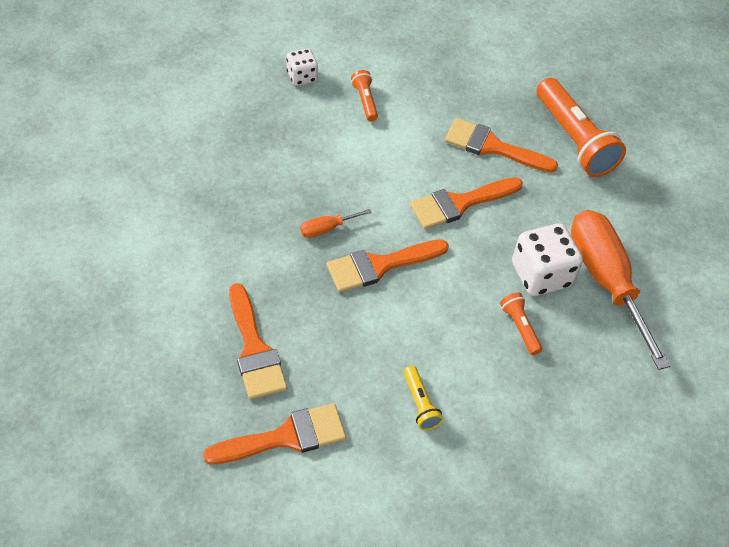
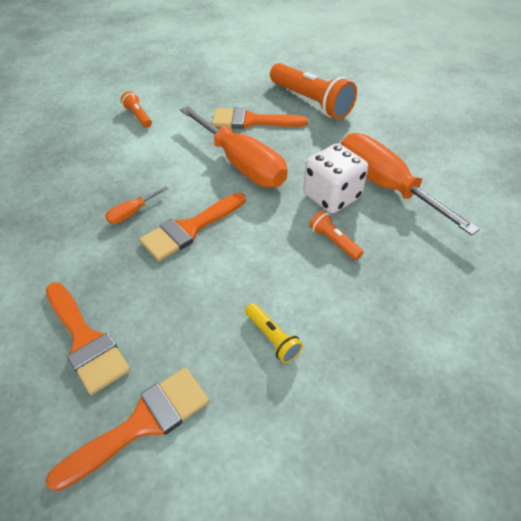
camera: 15 degrees left, 5 degrees down
(302, 77) = (80, 113): white dice -> none
(459, 203) = (242, 164): orange brush -> orange screwdriver

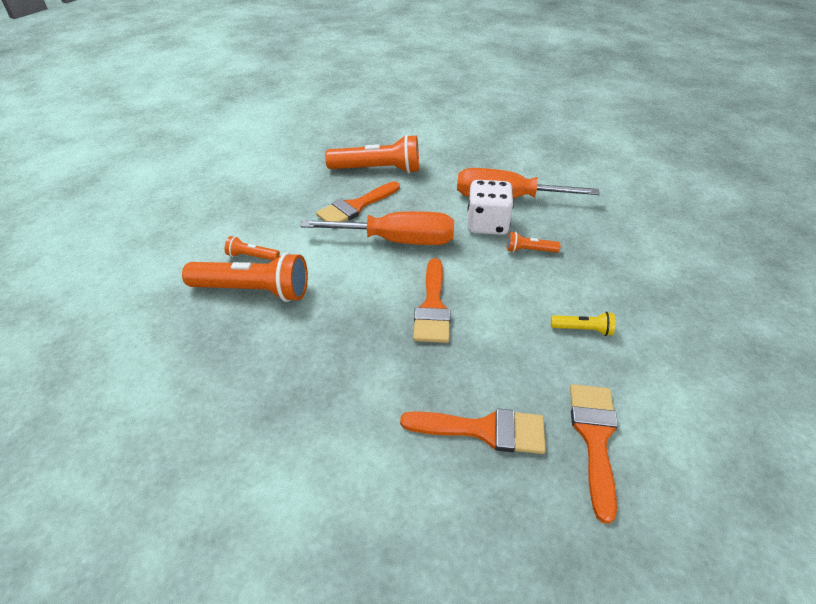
camera: 45 degrees left, 5 degrees down
(107, 139) = (253, 290): none -> orange flashlight
(132, 213) = (372, 328): orange screwdriver -> none

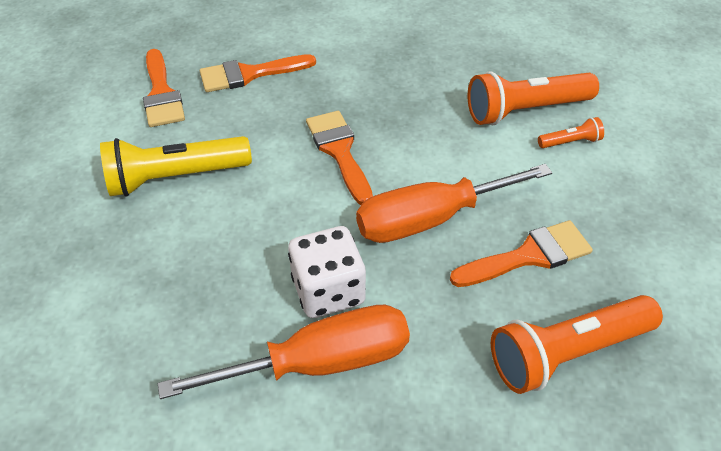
camera: 155 degrees right, 5 degrees up
(355, 206) = (529, 256): orange brush -> orange brush turned 45 degrees clockwise
(529, 250) = (255, 263): orange flashlight -> none
(582, 329) = (175, 177): yellow flashlight -> yellow flashlight, size x2.14

